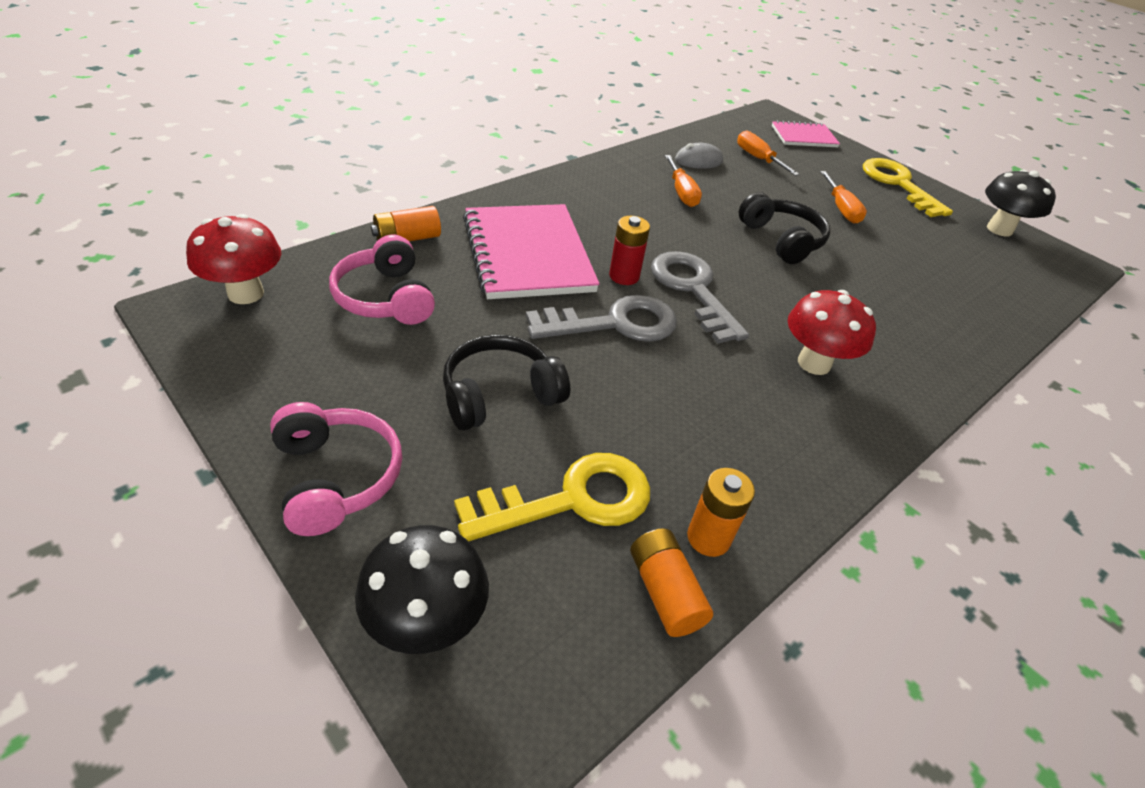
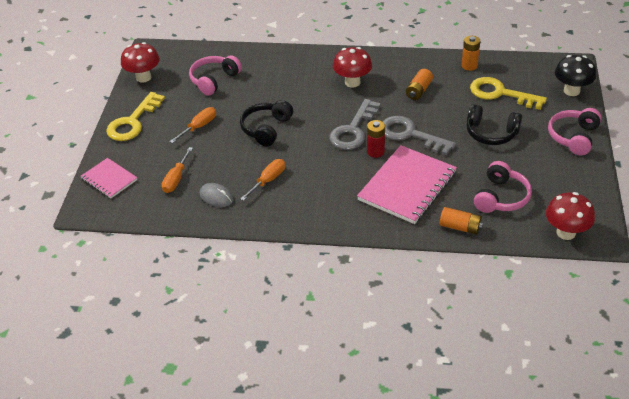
camera: 125 degrees left, 0 degrees up
(664, 592) = (498, 64): orange battery -> orange battery (419, 91)
(944, 265) = (214, 80): none -> pink headphones
(999, 229) = (143, 77): black mushroom -> red mushroom

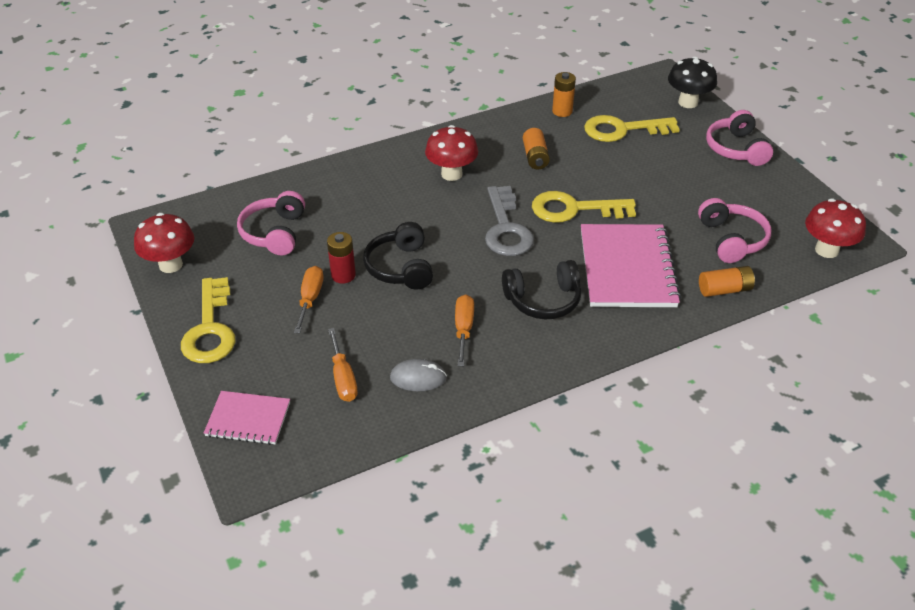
camera: 35 degrees left, 0 degrees up
(375, 152) = (555, 243): red battery -> red battery (343, 275)
(410, 135) = (574, 209): grey key -> yellow key
(491, 133) = (655, 175): black headphones -> black headphones (543, 300)

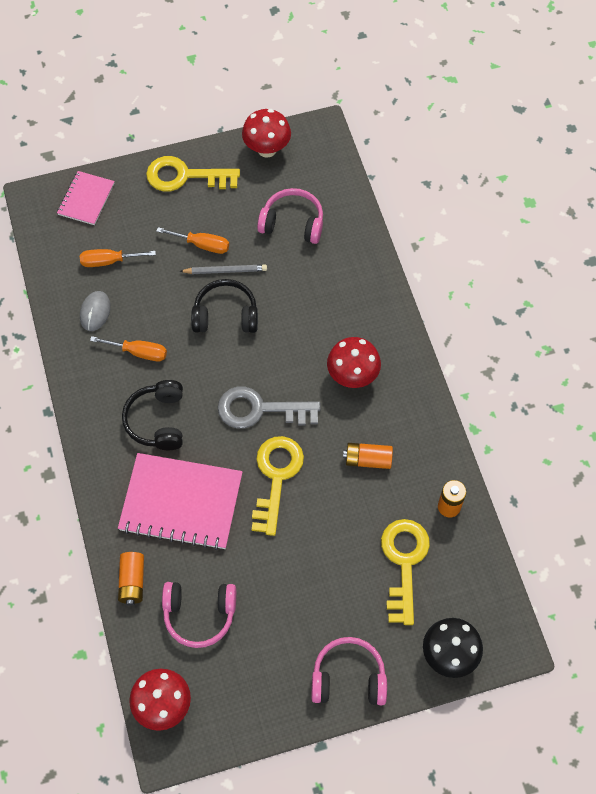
camera: 100 degrees right, 20 degrees up
(343, 275) = (225, 271): red battery -> grey pencil

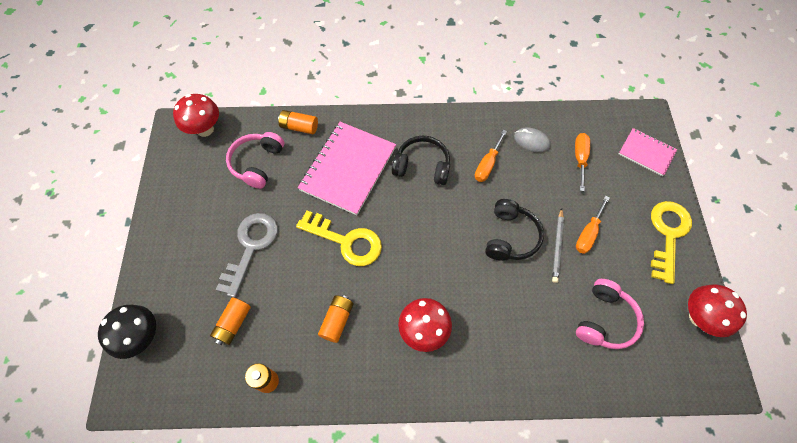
camera: 105 degrees right, 0 degrees up
(260, 410) = (411, 243): grey key -> grey key (251, 247)
(348, 677) = (163, 253): pink headphones -> none
(404, 563) = (233, 324): yellow key -> orange battery

